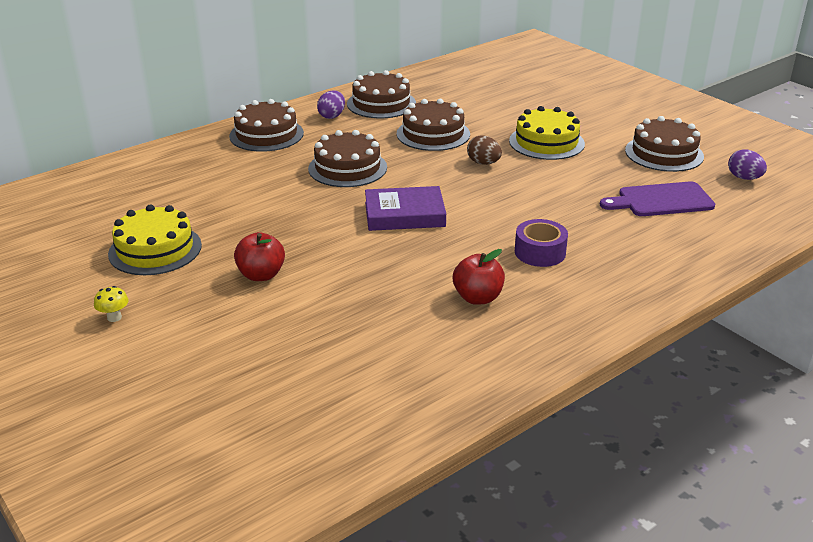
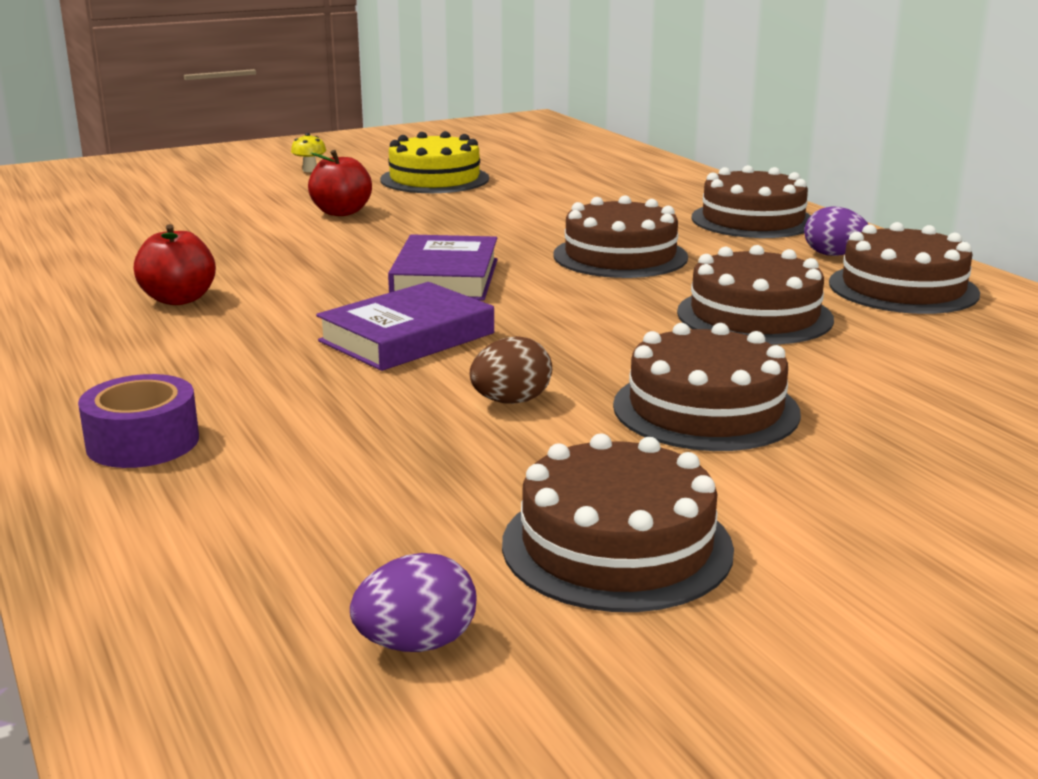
camera: 100 degrees right, 10 degrees down
(483, 163) = (612, 342): brown egg -> brown egg (511, 401)
(503, 213) = (407, 337): none -> purple book
(540, 252) = (258, 348): purple tape -> purple tape (143, 442)
(546, 142) = (705, 409): yellow cake -> brown cake
(661, 200) = (363, 487): purple cutting board -> none

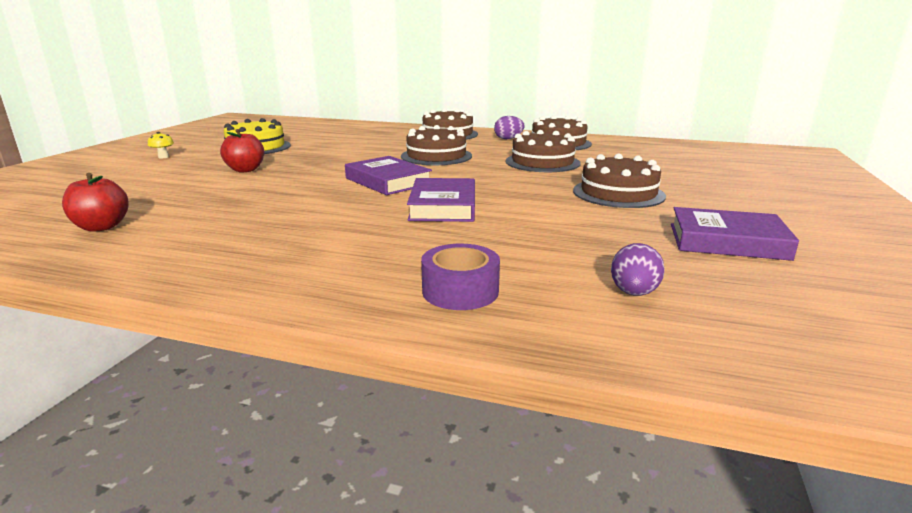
camera: 45 degrees left, 0 degrees up
(179, 299) = (269, 228): red apple -> red apple (102, 227)
(416, 644) = (785, 300): purple egg -> purple egg (633, 293)
(511, 401) = (555, 213): brown egg -> none
(617, 546) = (727, 241): brown cake -> purple book

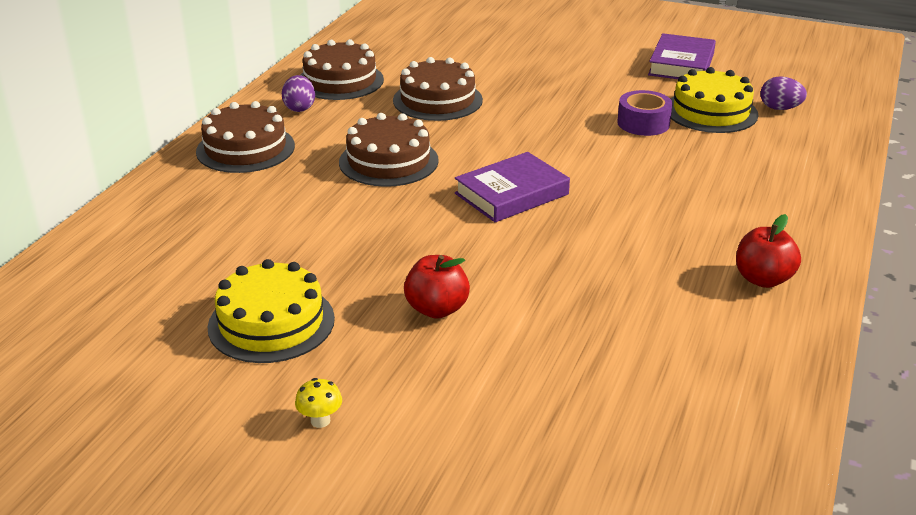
camera: 85 degrees left, 10 degrees up
(102, 227) = (700, 374): red apple -> red apple (763, 279)
(443, 206) = (607, 164): purple book -> none
(460, 291) = (797, 164): purple tape -> purple tape (643, 123)
(590, 251) = (711, 111): none -> yellow cake
(618, 193) = (562, 80): brown cake -> none

